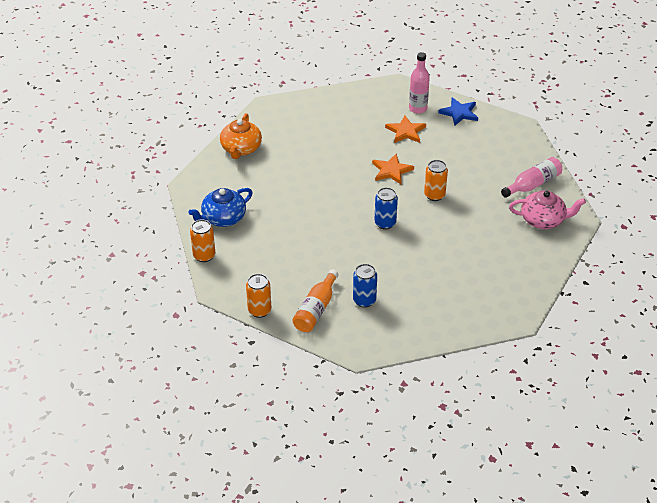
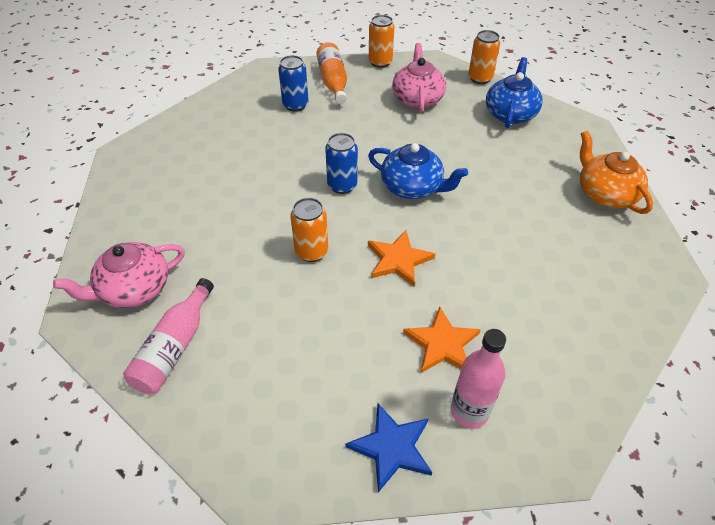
camera: 145 degrees right, 5 degrees up
(270, 261) = (417, 99): none -> pink teapot
(344, 202) = (413, 187): none -> blue teapot

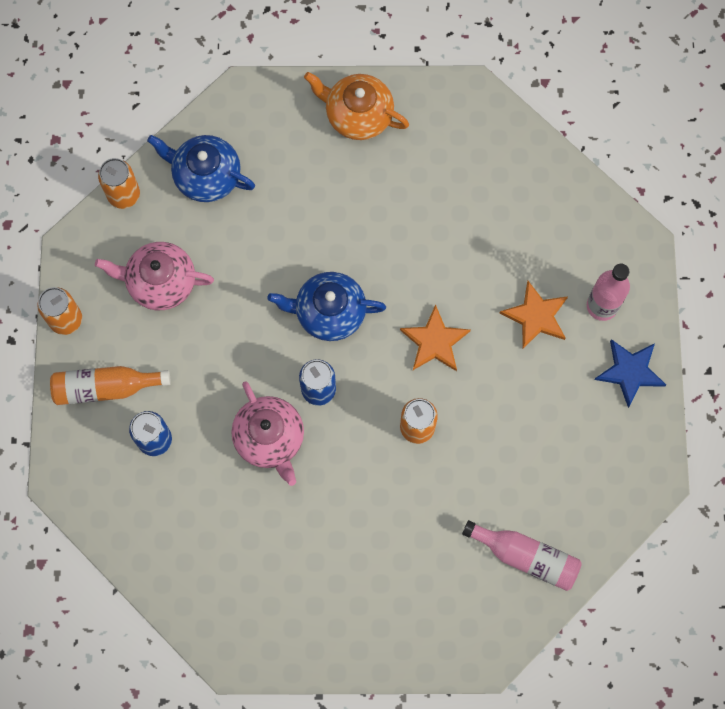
camera: 85 degrees left, 25 degrees up
(134, 289) = (454, 606): pink teapot -> pink teapot (270, 438)
(413, 187) = (329, 312): blue teapot -> blue teapot turned 120 degrees counterclockwise
(605, 193) = (357, 114): orange teapot -> orange teapot turned 45 degrees clockwise

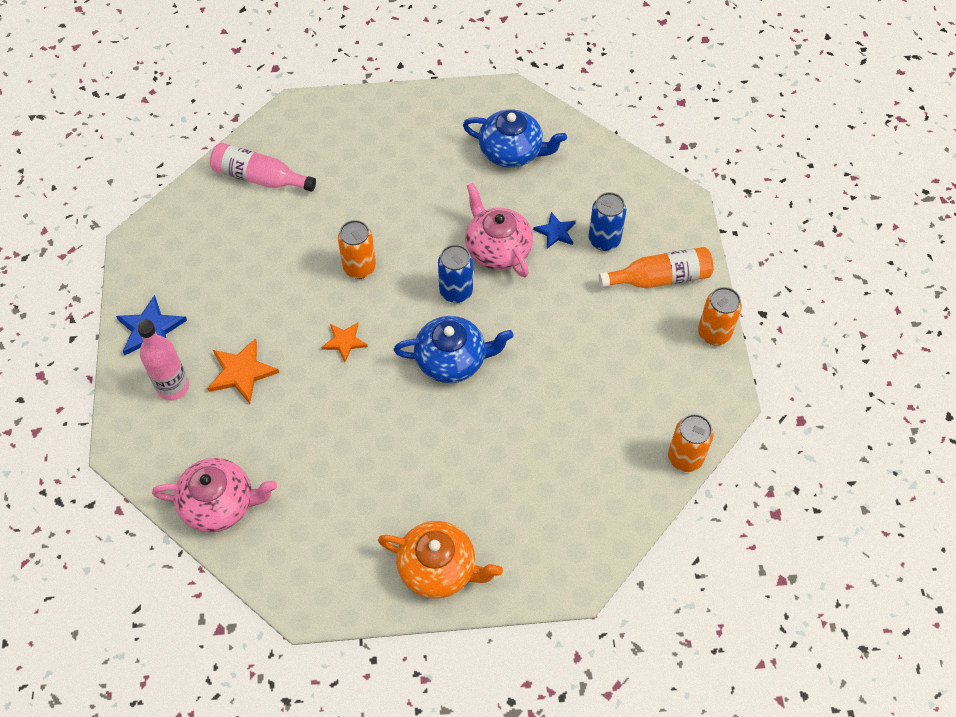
camera: 175 degrees right, 15 degrees down
(160, 282) = (628, 375): pink teapot -> pink teapot (220, 504)
(205, 175) = (601, 485): blue teapot -> blue teapot (512, 152)
(205, 455) = (555, 232): none -> blue star
(434, 341) = (344, 341): orange star -> orange star, size x0.65

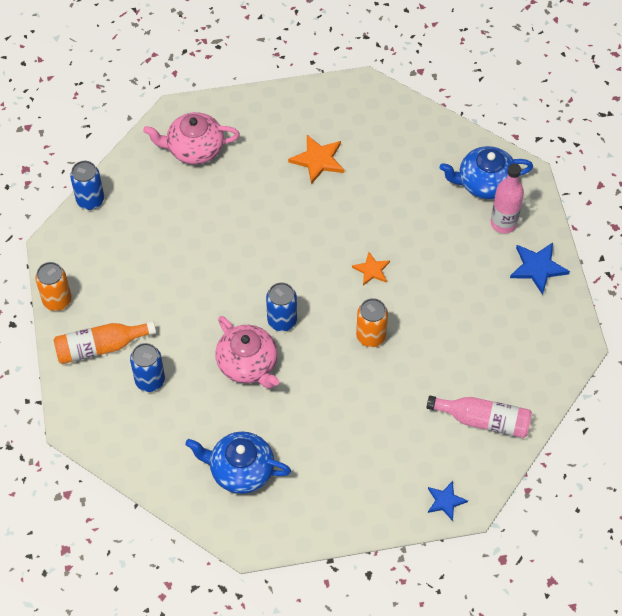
camera: 175 degrees right, 0 degrees up
(220, 504) = (441, 143): pink teapot -> pink teapot (194, 149)
(241, 372) = (451, 239): orange star -> orange star (318, 160)
(439, 568) = (273, 114): orange teapot -> none
(452, 360) = (279, 261): blue teapot -> blue teapot (484, 183)
(555, 232) = (195, 385): blue star -> blue star (445, 501)
(685, 458) = (90, 200): orange can -> blue can

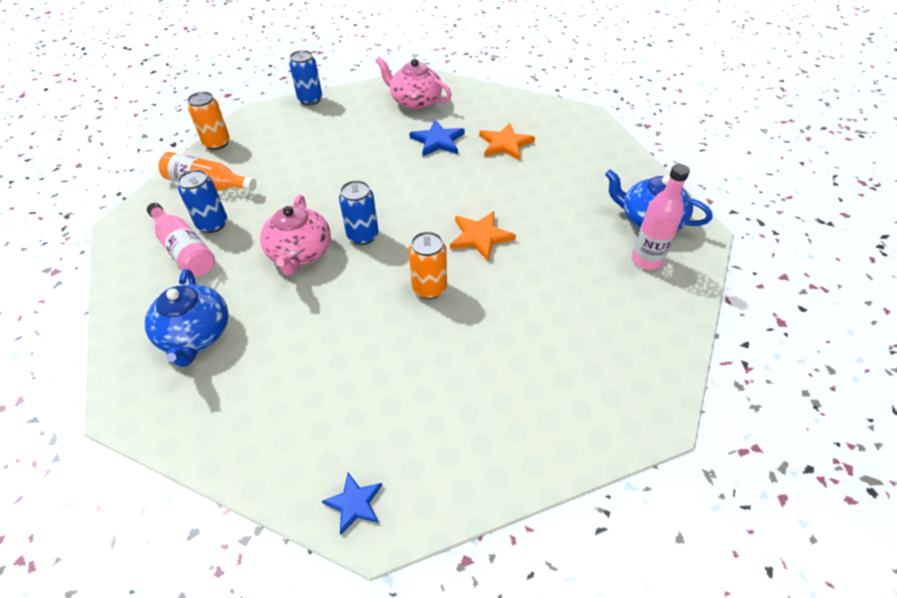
camera: 35 degrees right, 10 degrees down
(240, 470) = (196, 335): blue teapot -> blue teapot turned 150 degrees counterclockwise
(371, 270) = (480, 237): orange star -> orange star, size x1.55
(483, 420) = (477, 436): pink bottle -> pink bottle (184, 250)
(538, 268) = (658, 315): blue star -> blue star (438, 141)

